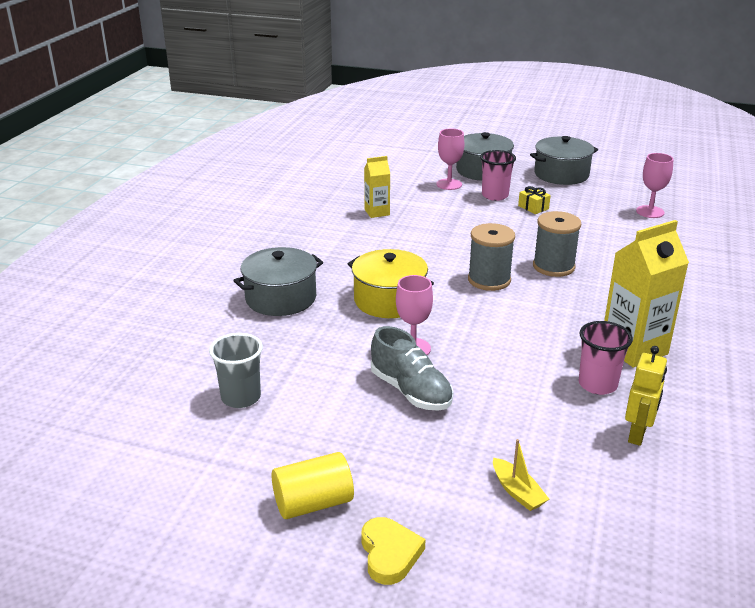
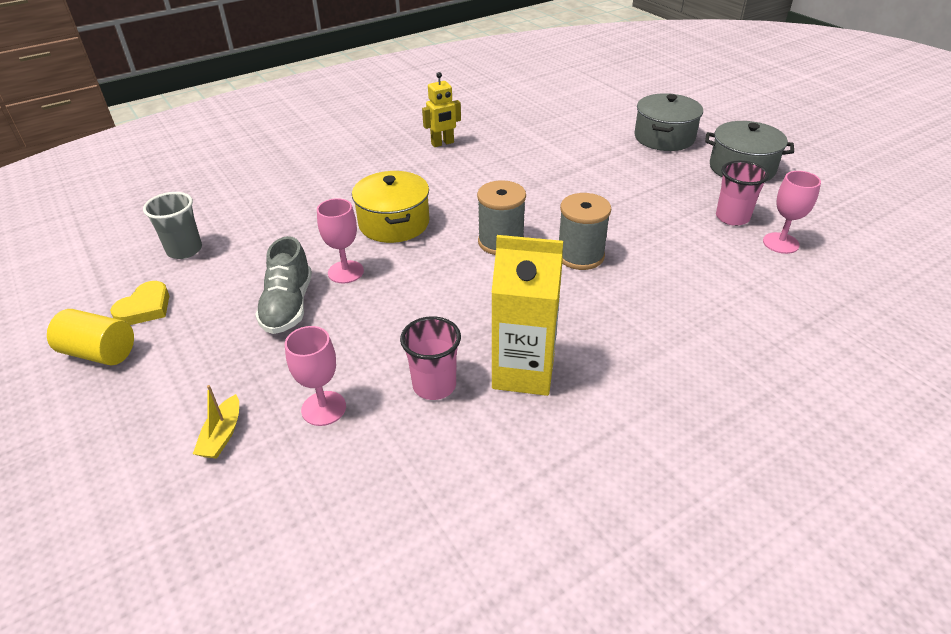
camera: 40 degrees right, 10 degrees up
(281, 298) = (324, 186): grey pot -> none
(377, 212) = (506, 143): yellow carton -> none
(389, 554) = (77, 421): yellow heart -> yellow heart (145, 308)
(449, 184) = (609, 140): pink goblet -> pink goblet (323, 408)
(495, 195) = (636, 165): pink cup -> pink cup (732, 217)
(533, 207) = (656, 191): yellow gift -> none
(637, 435) = (390, 452): yellow robot -> yellow robot (442, 143)

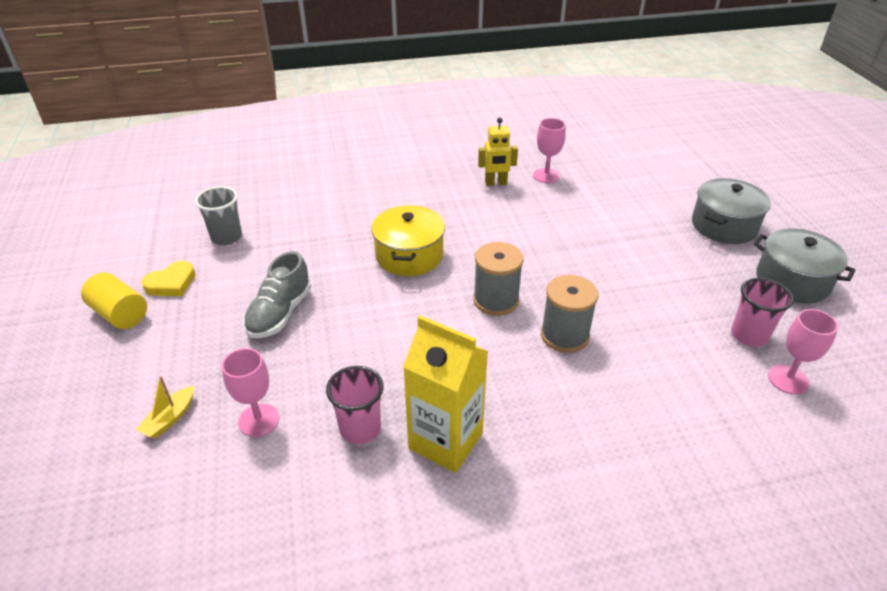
camera: 20 degrees right, 0 degrees up
(345, 272) = (343, 293): pink goblet -> pink goblet (546, 175)

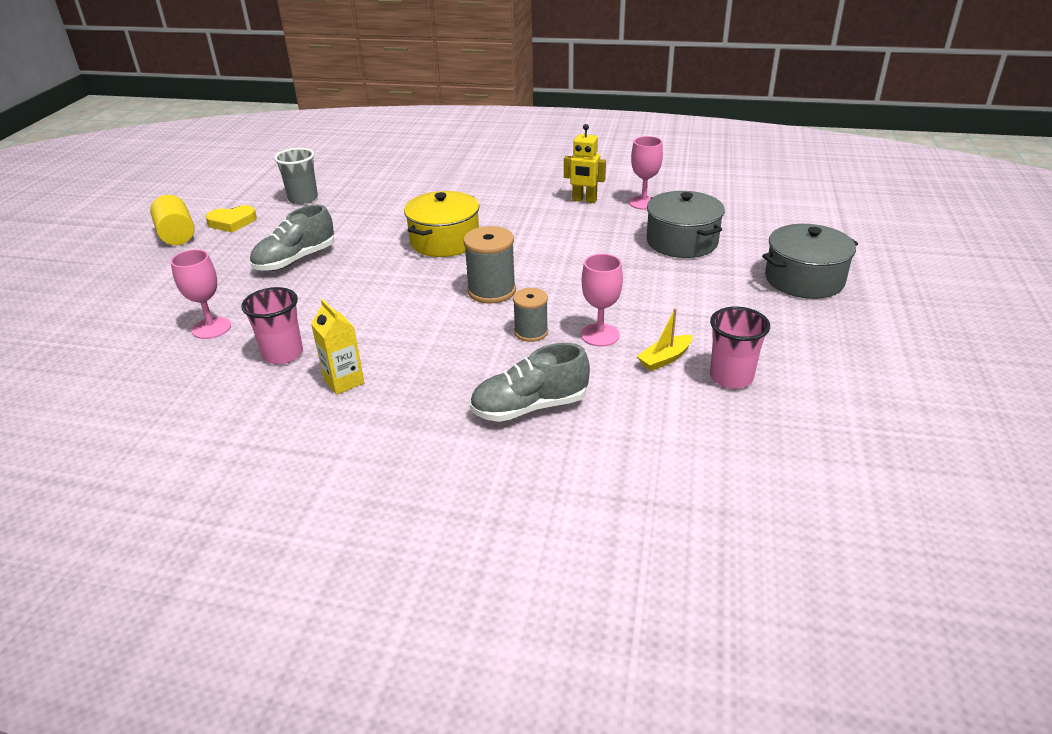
camera: 25 degrees right, 5 degrees down
(170, 418) = (150, 310): yellow boat -> yellow boat (665, 359)
(445, 441) = (344, 381): yellow carton -> yellow carton, size x0.56
(564, 335) = (531, 332): grey spool -> grey spool, size x0.65
(627, 415) = (529, 407): none -> grey shoe
(788, 379) = (736, 424): pink goblet -> pink goblet (600, 335)
(792, 281) = (836, 343): grey pot -> grey pot (682, 242)

